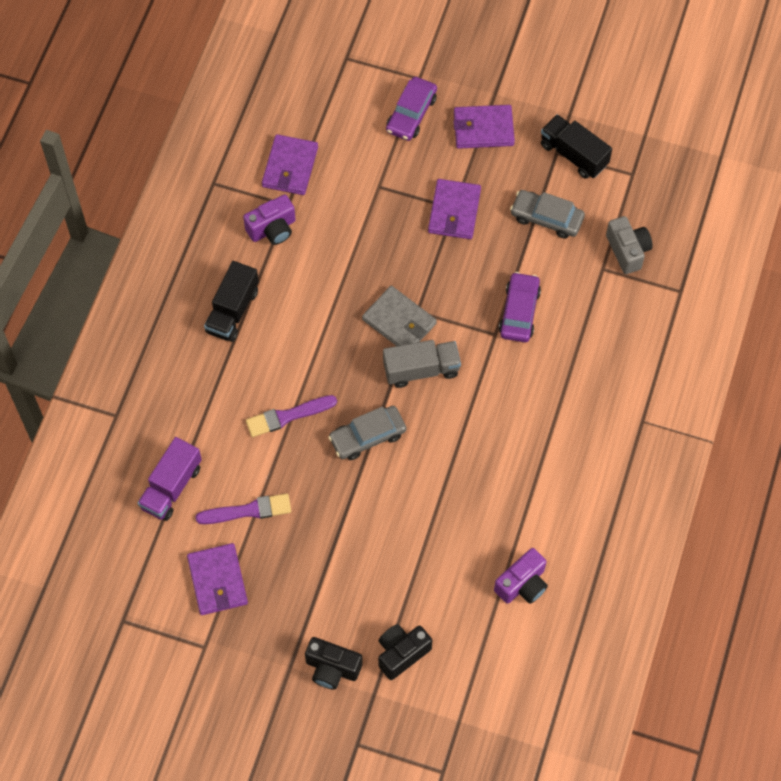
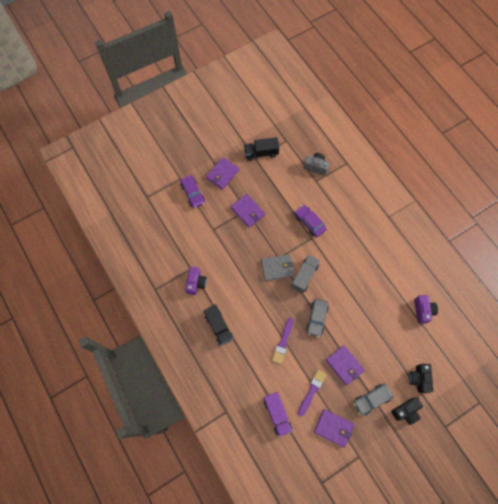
camera: 50 degrees left, 5 degrees up
(290, 167) = (175, 255): purple wallet -> purple wallet (344, 365)
(546, 218) = (279, 182): grey car -> grey car (372, 399)

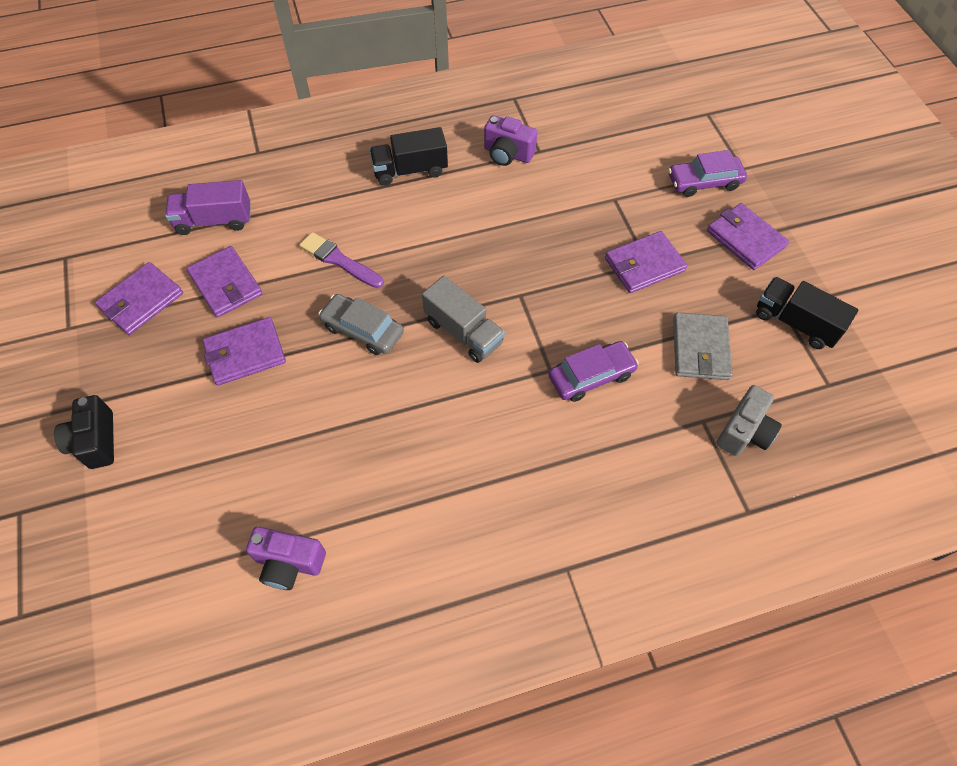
camera: 105 degrees right, 10 degrees down
(261, 153) = (795, 323): black truck -> black truck turned 60 degrees counterclockwise
(277, 268) = (498, 287): grey wallet -> grey wallet (700, 349)
(312, 390) = (226, 284): purple brush -> purple wallet
(372, 399) = (154, 383): grey car -> none
(418, 379) = (144, 493): black camera -> none

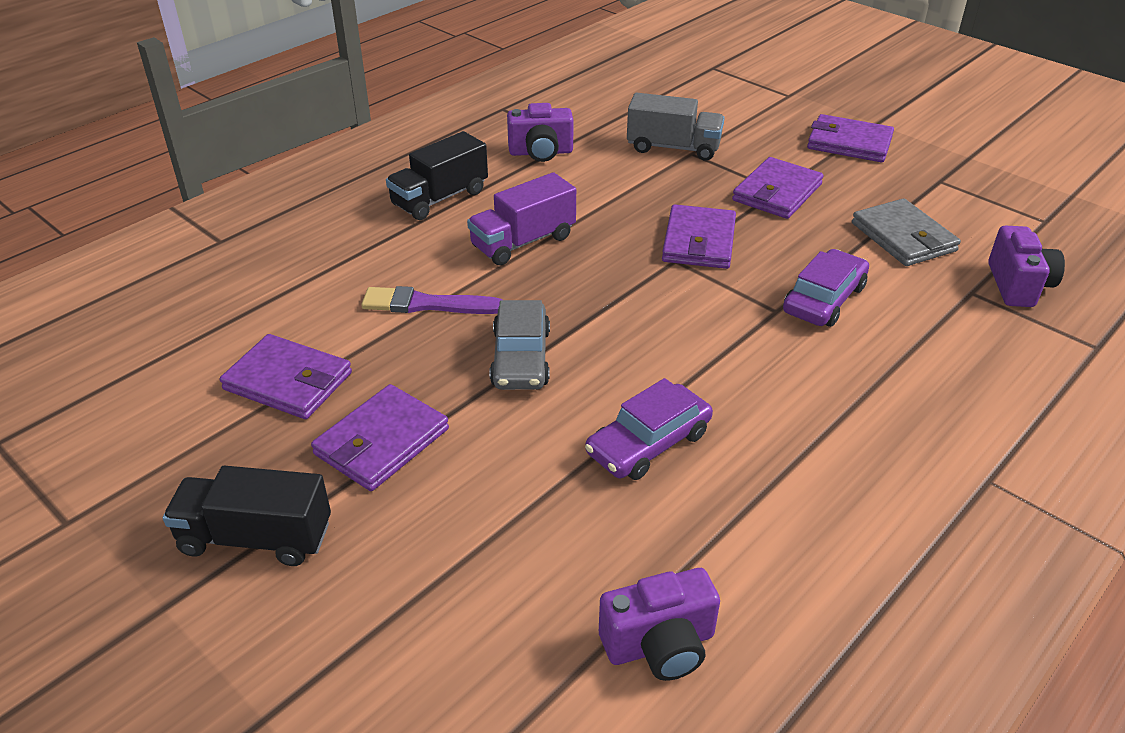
camera: 30 degrees left, 20 degrees down
(95, 441) = (227, 641): black camera -> none
(141, 301) = (169, 445): purple wallet -> purple wallet (699, 241)
(214, 220) = (214, 324): purple truck -> purple truck (523, 242)
(362, 330) = (521, 358): grey car -> grey car turned 90 degrees counterclockwise
(463, 332) = (645, 314): grey truck -> grey truck (673, 148)
(704, 182) = (764, 115): purple car -> purple car (648, 443)
(744, 432) = (1018, 285): grey camera -> purple camera
(795, 323) = (963, 187): black truck -> black truck (256, 538)

